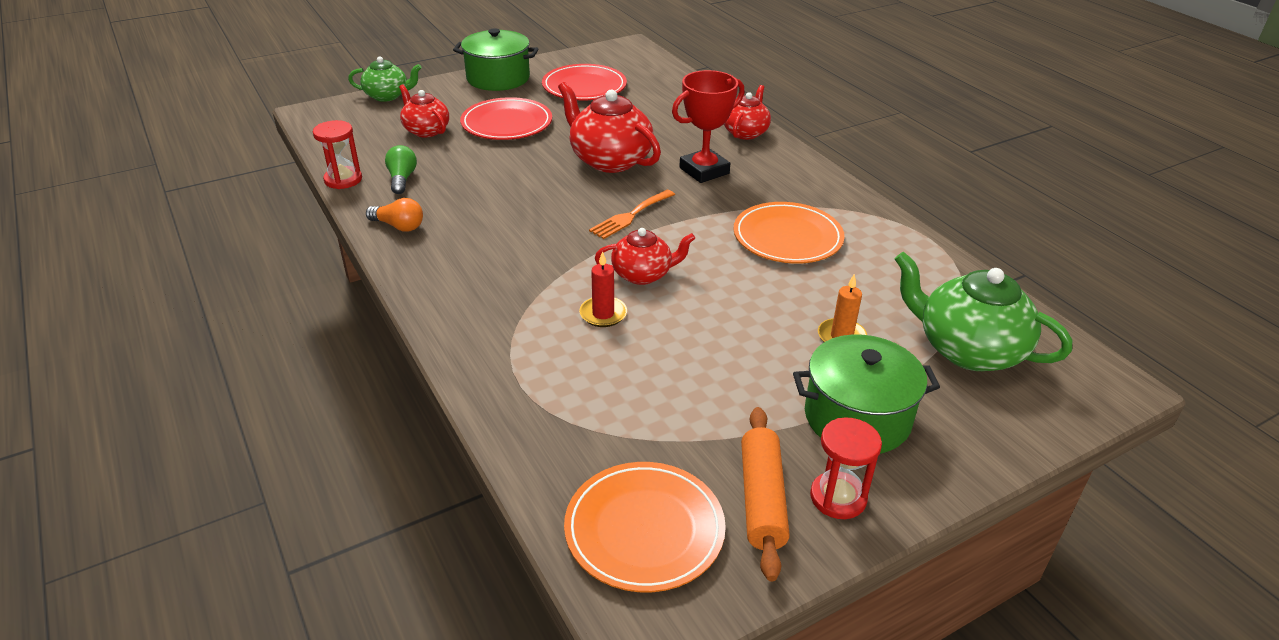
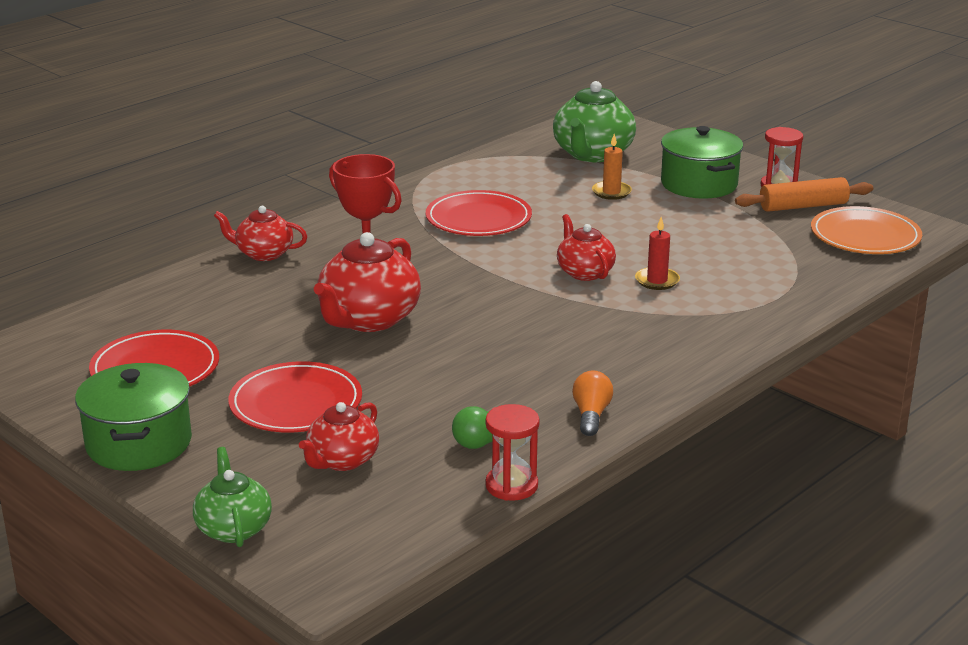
camera: 105 degrees left, 10 degrees down
(630, 216) = (485, 291): orange fork -> none
(787, 237) = (478, 219): orange plate -> red plate

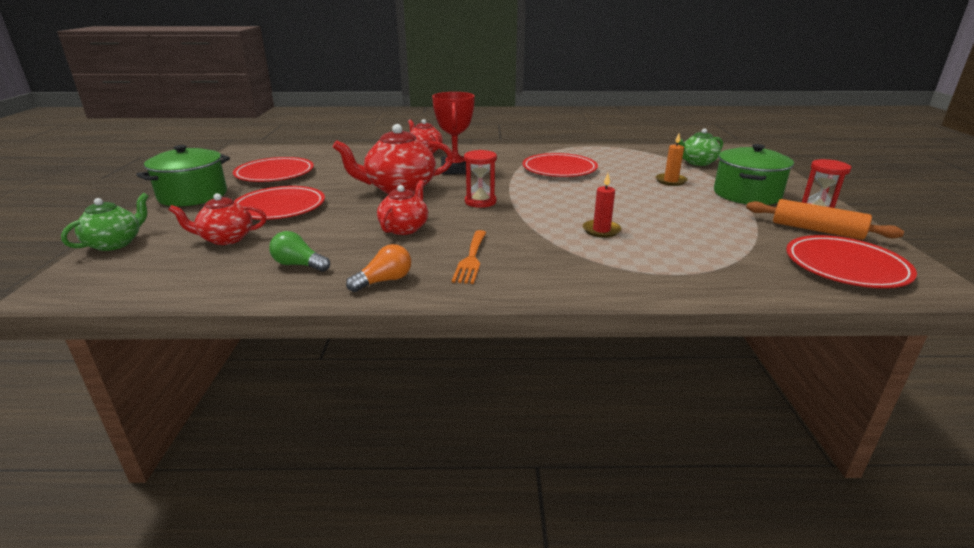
camera: 45 degrees right, 0 degrees up
(511, 486) = (248, 294): red hourglass -> red hourglass (480, 202)
(584, 272) = (563, 210): red teapot -> red teapot (404, 228)
(592, 154) = (697, 162): green teapot -> green teapot, size x0.61
(614, 360) = (471, 259): none -> orange fork
(865, 236) = (846, 266): orange plate -> red plate

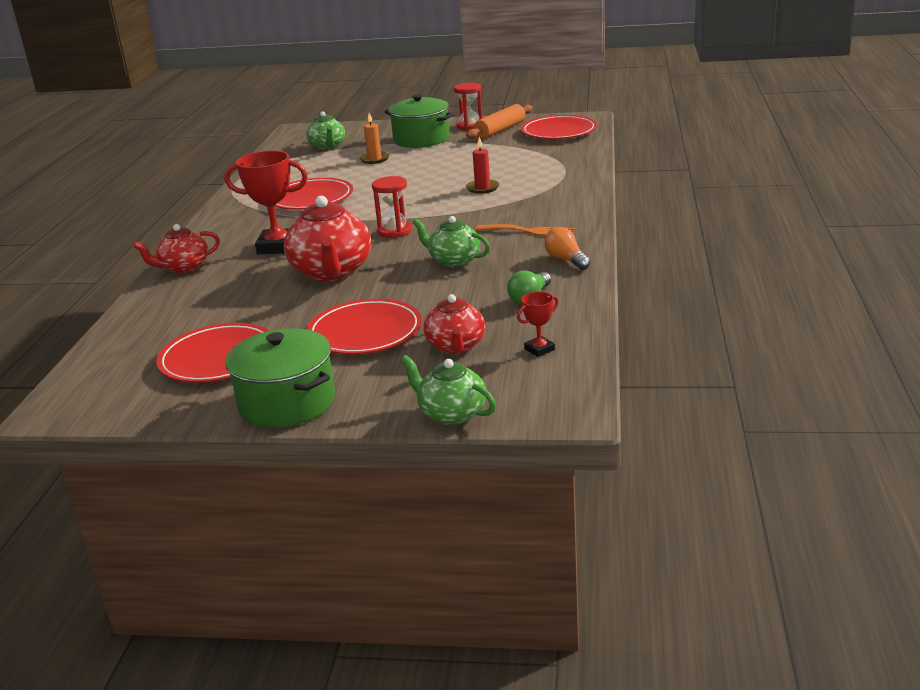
camera: 80 degrees left, 0 degrees up
(186, 273) = (539, 349): none -> red trophy
(404, 228) = (454, 260): red teapot -> green teapot

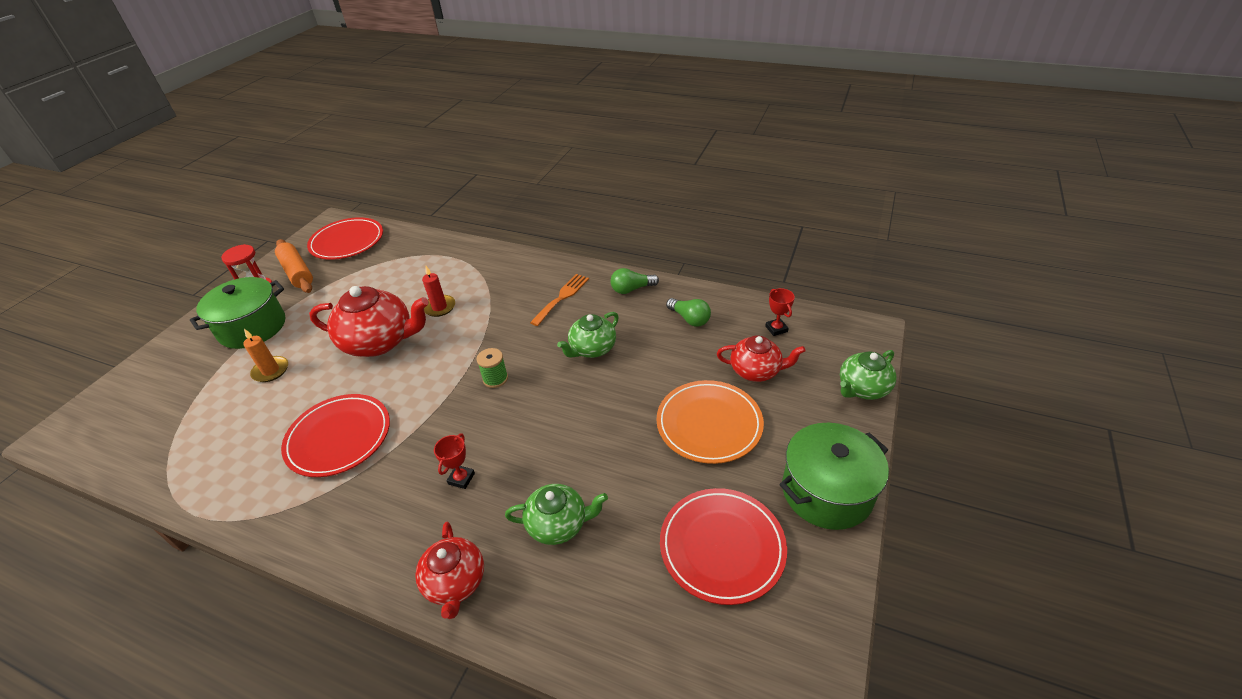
camera: 75 degrees left, 15 degrees up
(278, 246) = (461, 478): red trophy -> red trophy, size x0.49
(327, 146) = (172, 407): green teapot -> green teapot (558, 524)
(332, 271) = (562, 436): red teapot -> red teapot (380, 342)
(365, 332) = (709, 424): red plate -> orange plate
(394, 231) = (495, 379): red hourglass -> green spool
(566, 260) = (631, 289): orange light bulb -> green light bulb

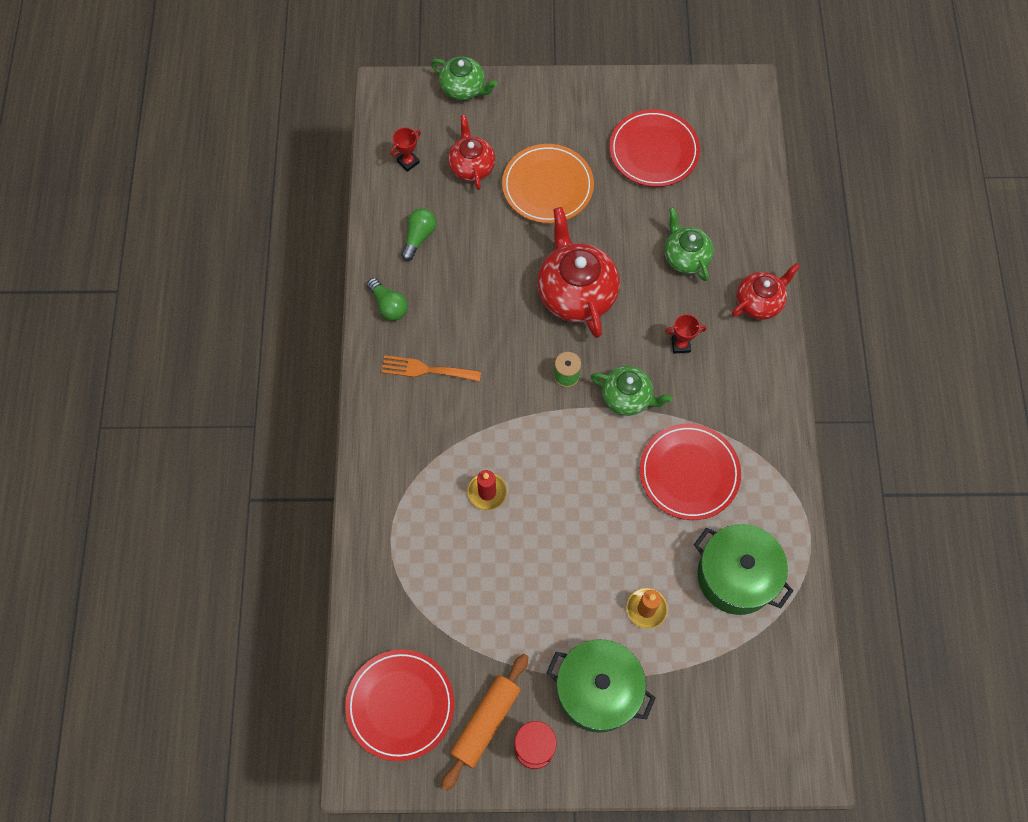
camera: 115 degrees left, 25 degrees up
(380, 342) = (562, 522): red teapot -> red teapot (576, 293)
(592, 349) = (494, 308): green teapot -> green teapot (627, 397)
(826, 491) = (579, 99): green pot -> green pot (736, 576)

